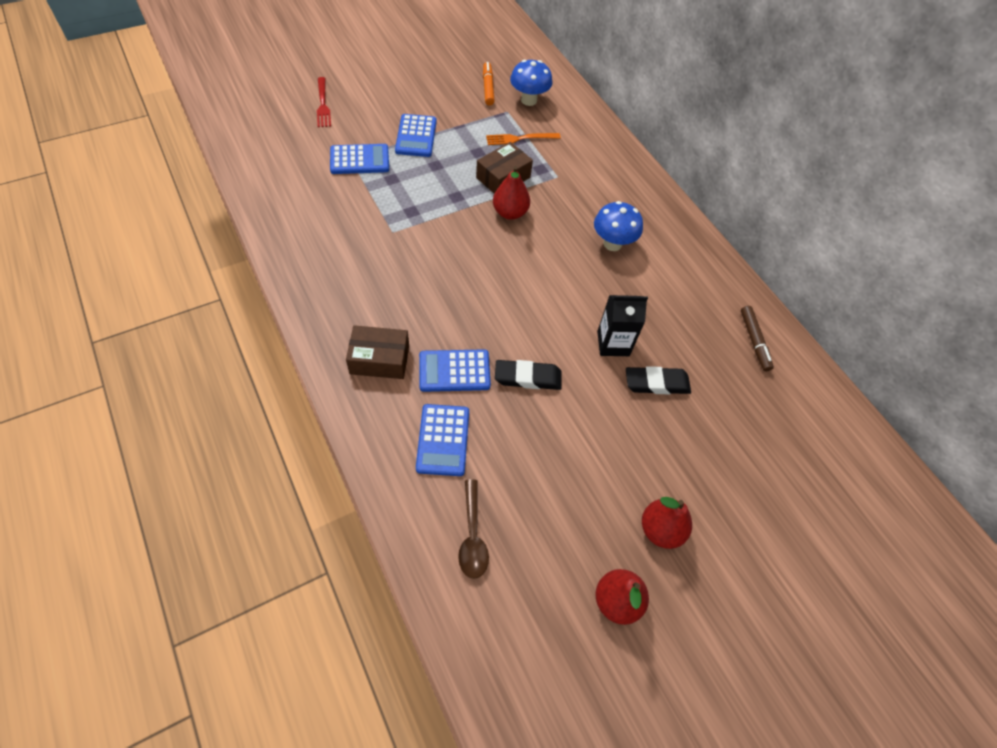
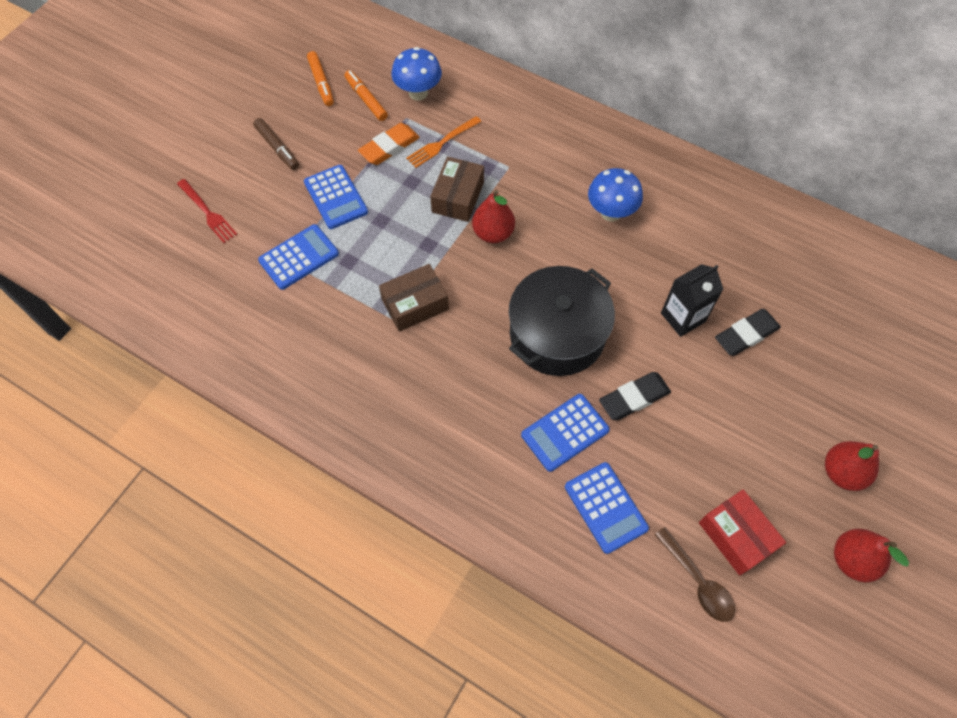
camera: 25 degrees left, 5 degrees up
(379, 359) = (488, 464): brown box -> brown box (415, 304)
(465, 64) = (321, 83): none -> orange marker
(480, 123) = (389, 147): none -> orange eraser
(503, 302) = (557, 334): none -> black pot
(531, 523) = (736, 536): none -> red box
(754, 341) = (797, 242): brown marker -> brown marker (277, 148)

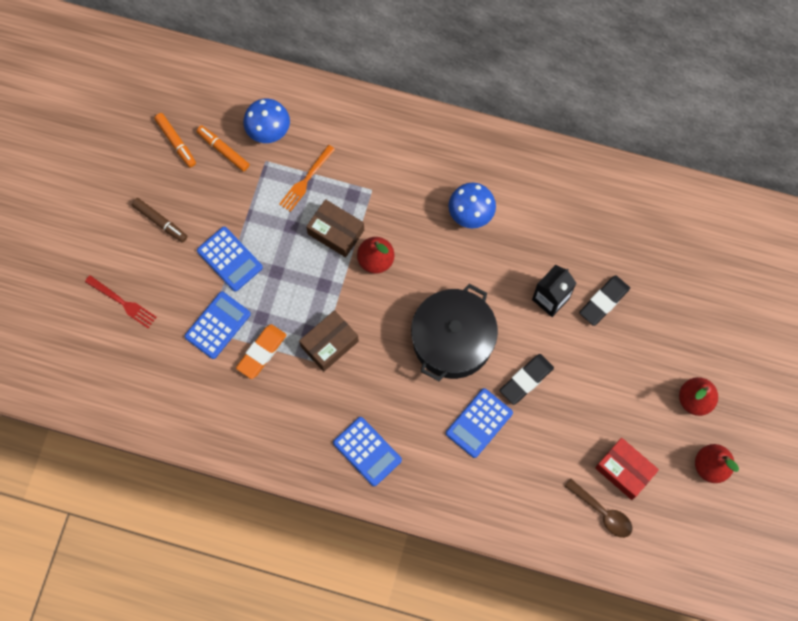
camera: 15 degrees left, 10 degrees up
(389, 147) = (260, 196): orange eraser -> orange eraser (261, 352)
(458, 197) = (336, 232): brown box -> brown box turned 60 degrees counterclockwise
(605, 507) = (523, 474): blue calculator -> blue calculator (367, 451)

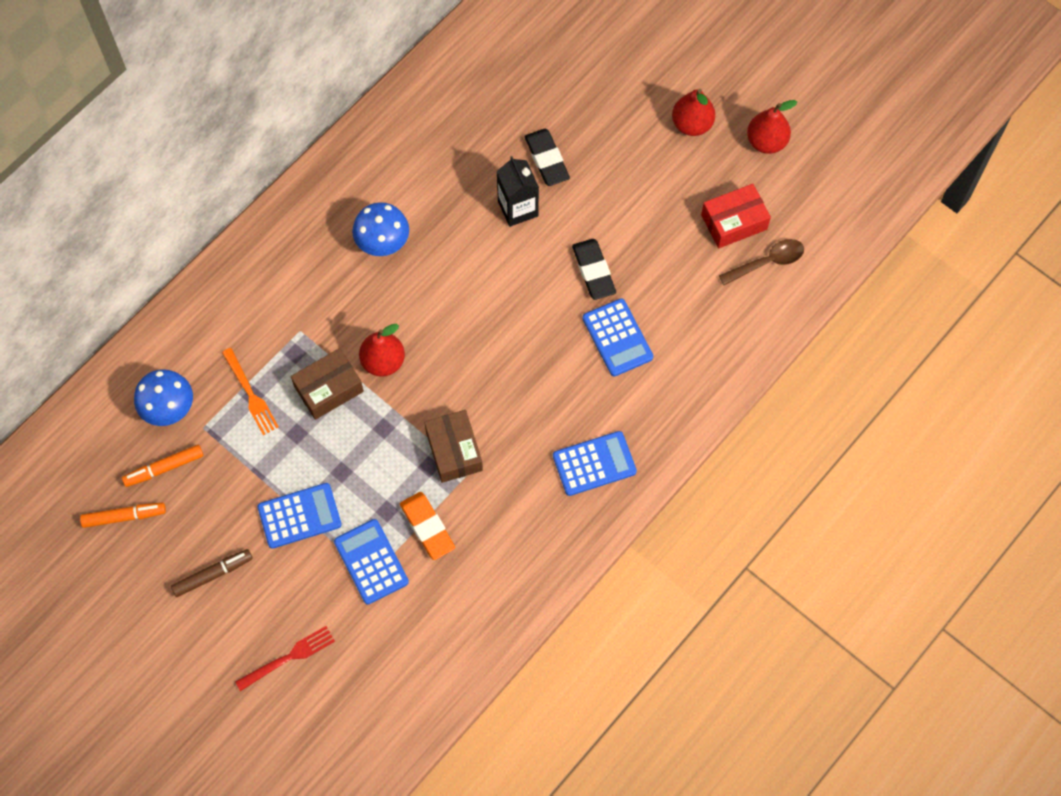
camera: 65 degrees left, 5 degrees down
(452, 340) = (514, 323): black pot -> none

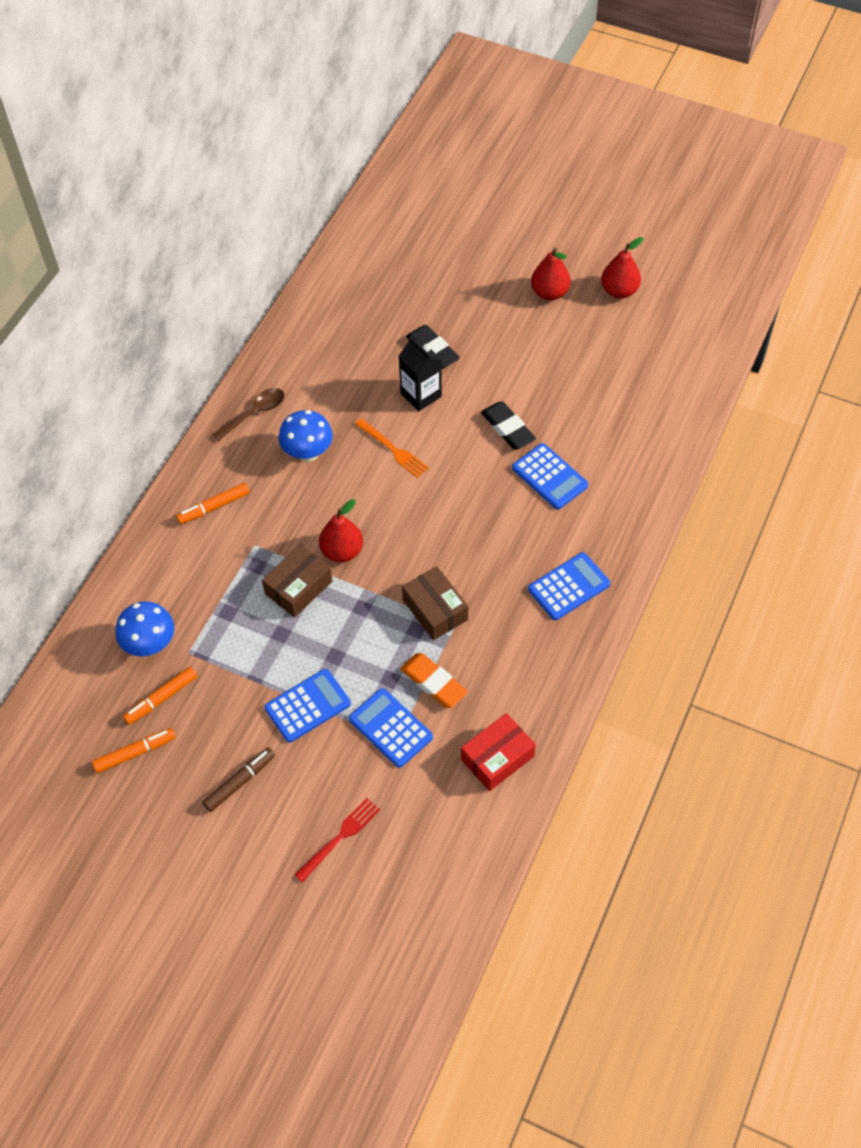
camera: 15 degrees left, 10 degrees down
(251, 394) = (225, 611): orange fork -> orange fork (393, 450)
(272, 278) = (214, 507): none -> orange marker
(734, 222) = (616, 359): red box -> red box (497, 758)
(767, 262) = (658, 383): brown spoon -> brown spoon (254, 413)

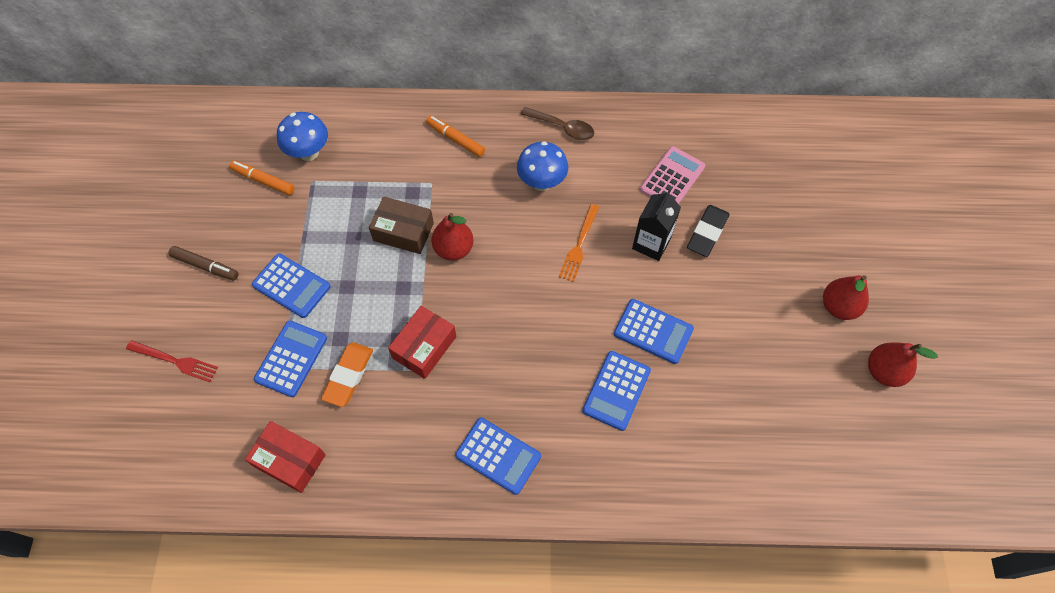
camera: 65 degrees right, 5 degrees up
(135, 753) = (210, 184): orange marker -> none
(361, 352) = (672, 178): none -> pink calculator
(435, 610) = (424, 347): brown box -> red box
(507, 428) = (653, 331): black eraser -> blue calculator

